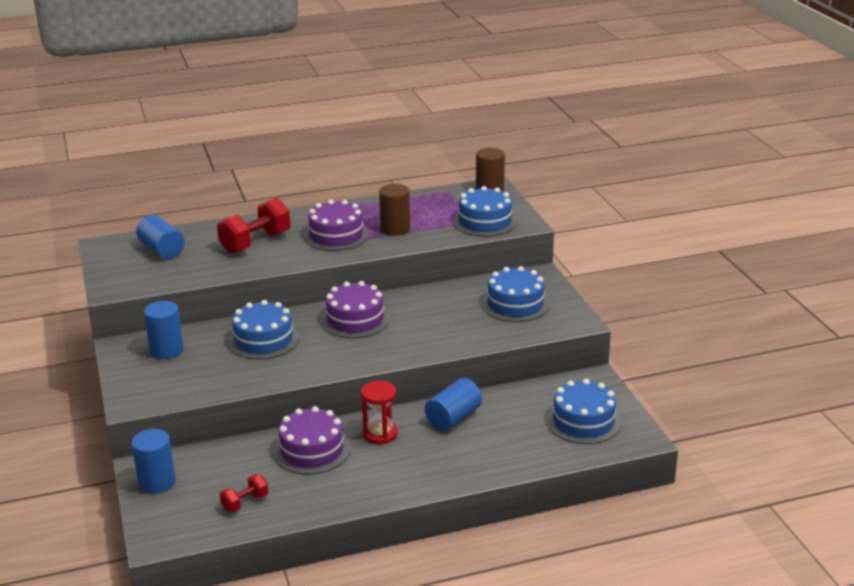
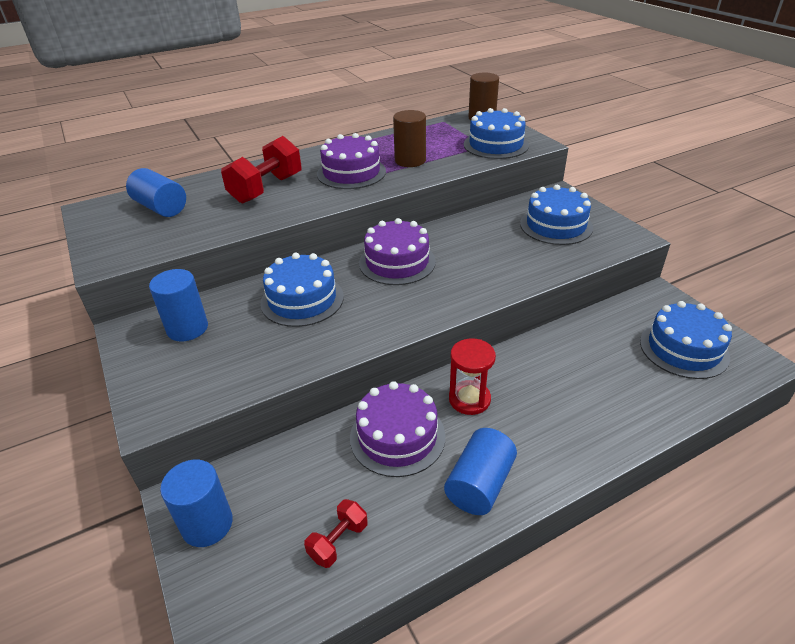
camera: 10 degrees left, 10 degrees up
(453, 418) = (541, 364): blue cylinder -> blue cylinder (479, 484)

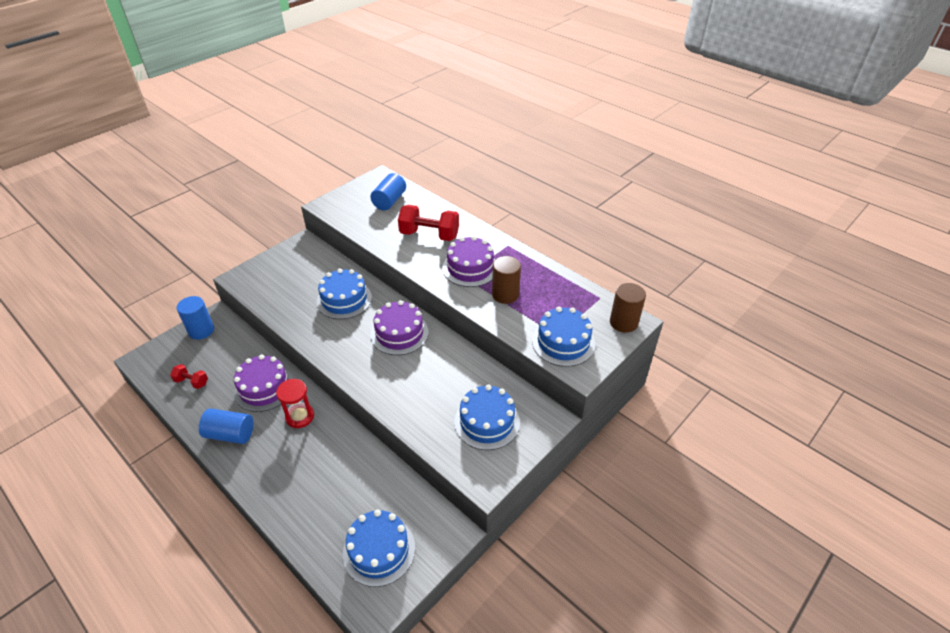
camera: 70 degrees right, 5 degrees up
(187, 328) = (307, 263): blue cylinder -> none

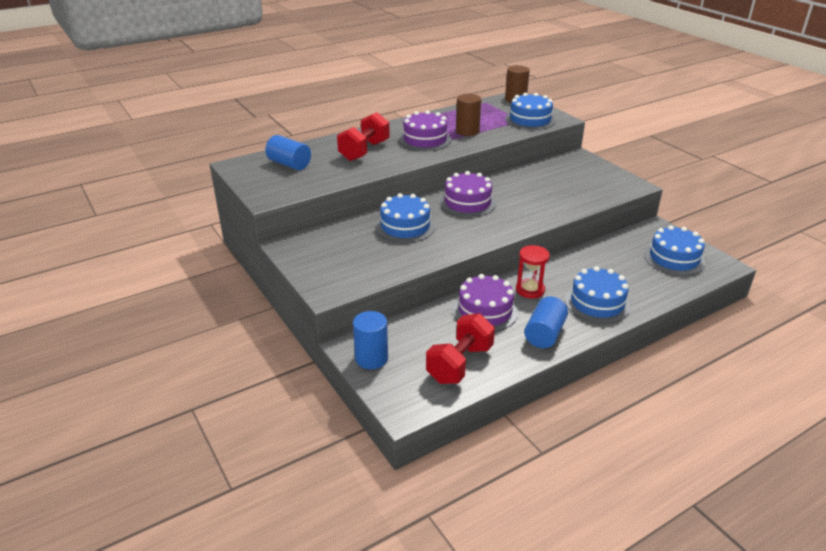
camera: 75 degrees left, 10 degrees down
(192, 382) = (459, 364): red dumbbell -> red dumbbell, size x1.91
(487, 422) = (579, 178): blue cake -> blue cake (597, 303)

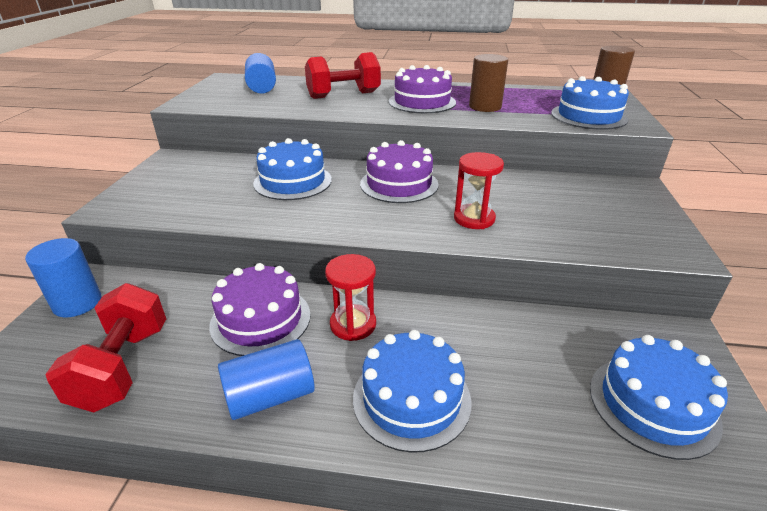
camera: 40 degrees right, 0 degrees up
(459, 364) = (123, 366): red dumbbell -> red dumbbell turned 75 degrees counterclockwise
(535, 206) = (474, 219): none -> red hourglass

